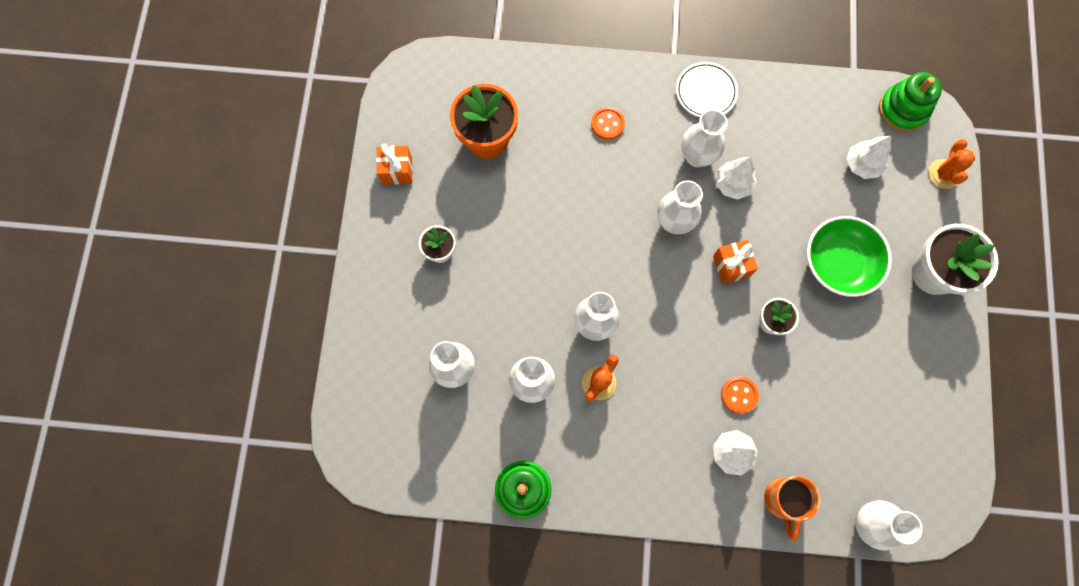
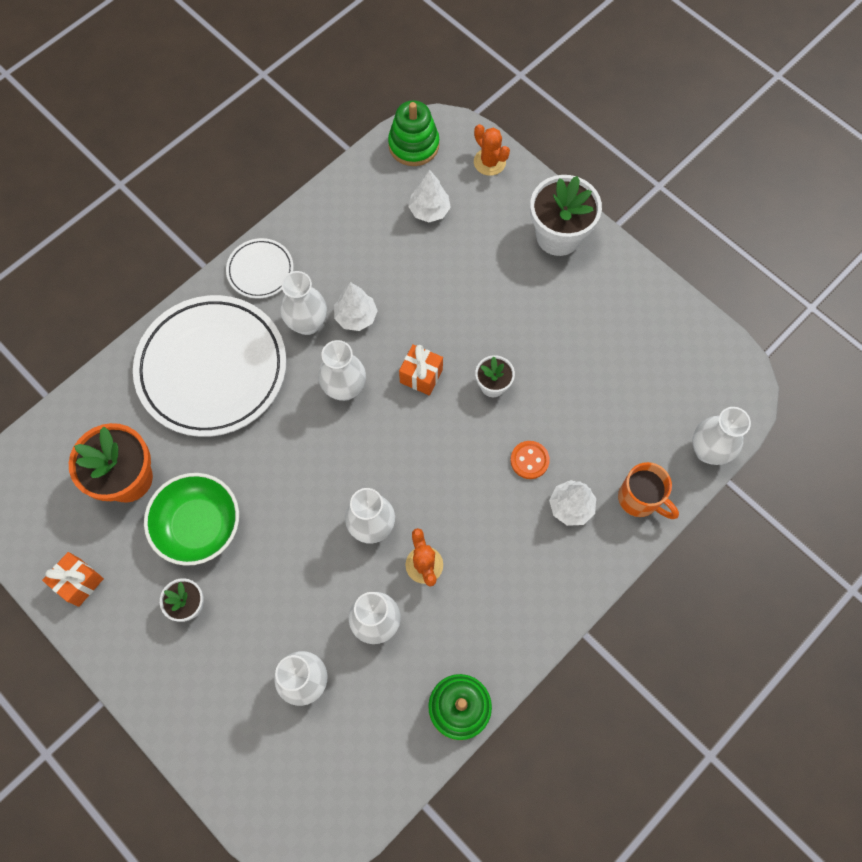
camera: 50 degrees left, 5 degrees down
(607, 124) = (212, 368): orange button -> white plate
(839, 263) = (491, 295): green bowl -> green bowl (198, 525)

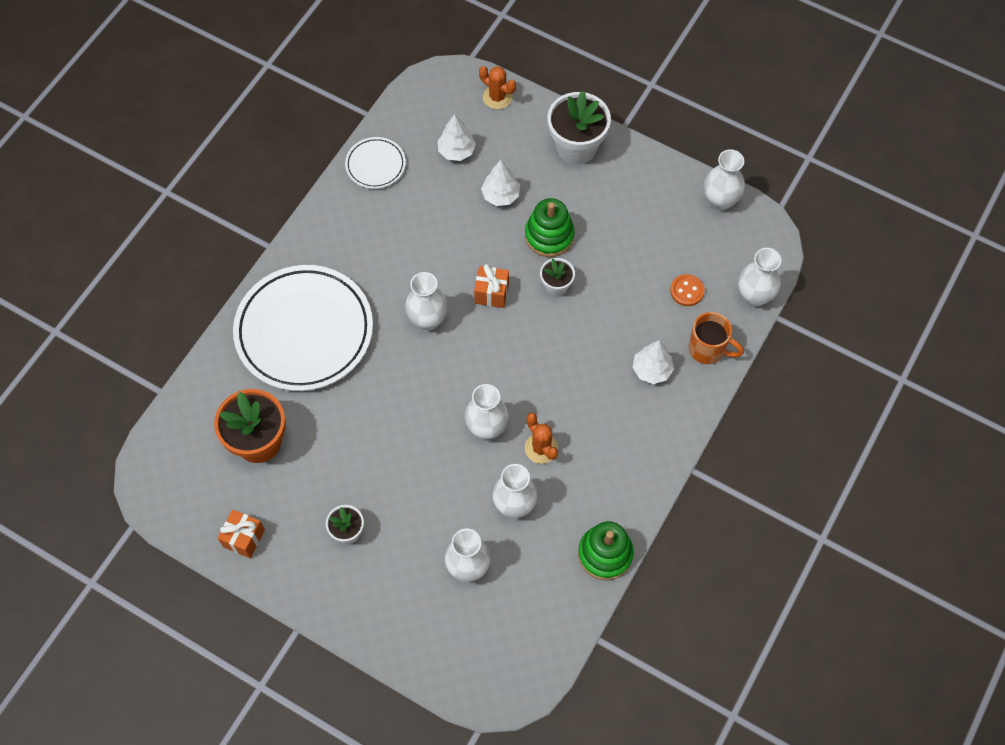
camera: 15 degrees left, 5 degrees down
(198, 525) = (335, 465): green bowl -> none
(260, 270) = (321, 237): white plate -> white plate (375, 165)
(307, 323) = (377, 273): white vase -> white vase (719, 201)
(356, 317) = (419, 257): white tree -> white tree (500, 195)
(413, 145) = (425, 97): green stacking toy -> green stacking toy (549, 236)
(529, 460) = (606, 341): orange button -> orange button (687, 291)

